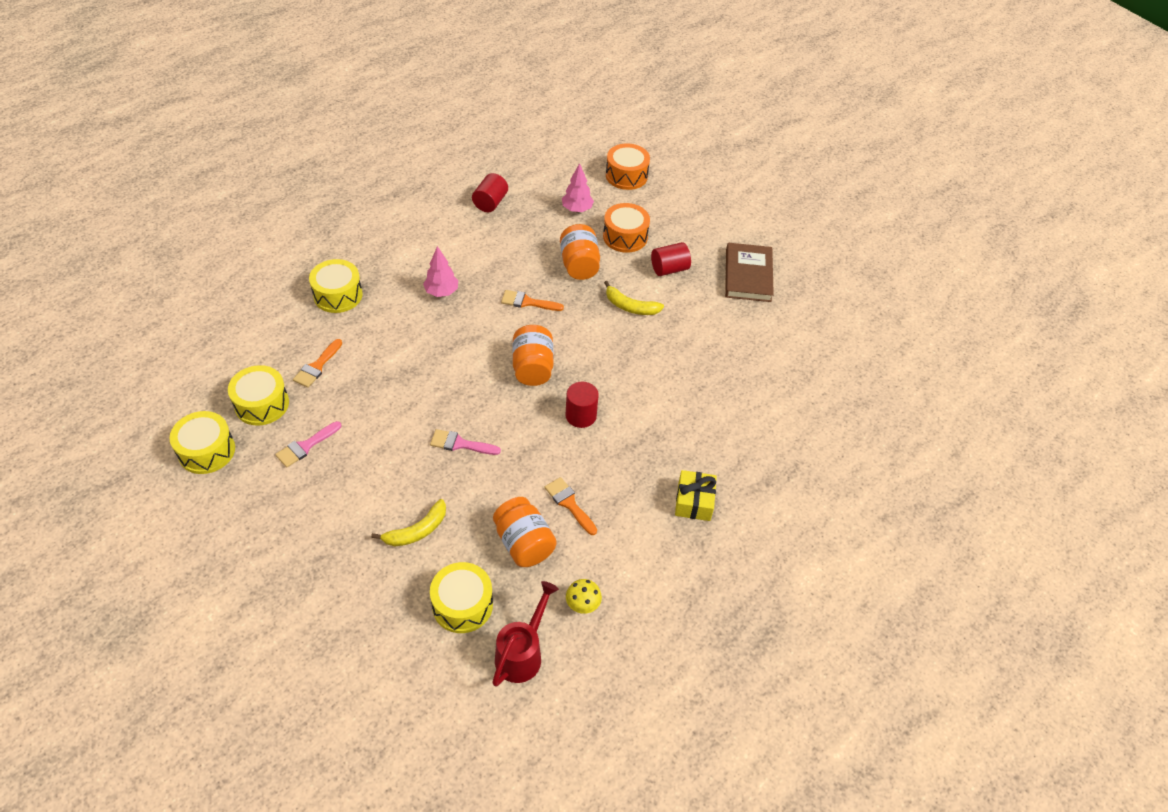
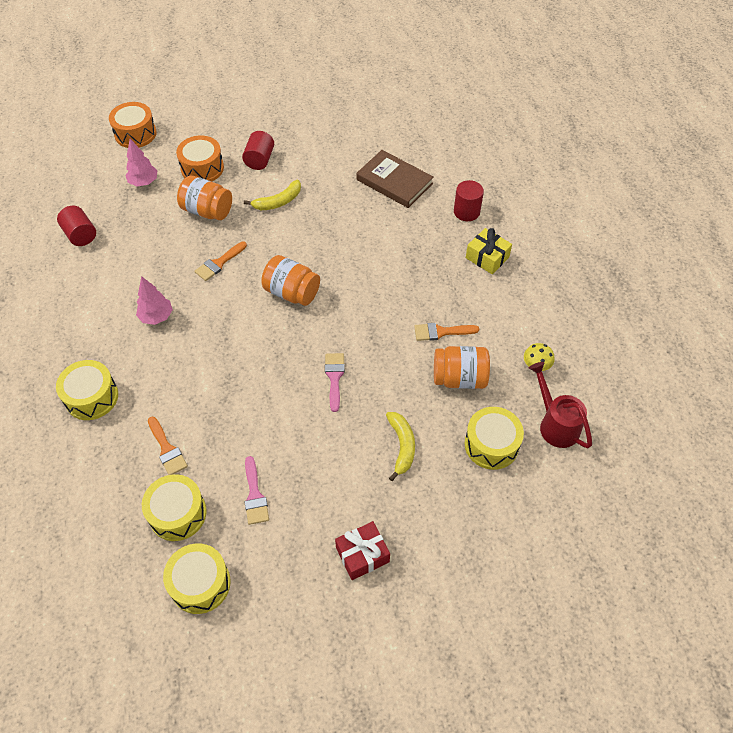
camera: 55 degrees left, 5 degrees up
(288, 552) = (362, 555): none -> red gift
(460, 444) = (334, 377): pink brush -> pink brush turned 135 degrees clockwise
(581, 415) = (363, 285): red cylinder -> red cylinder (466, 212)
(748, 275) = (304, 120): brown book -> brown book (394, 182)

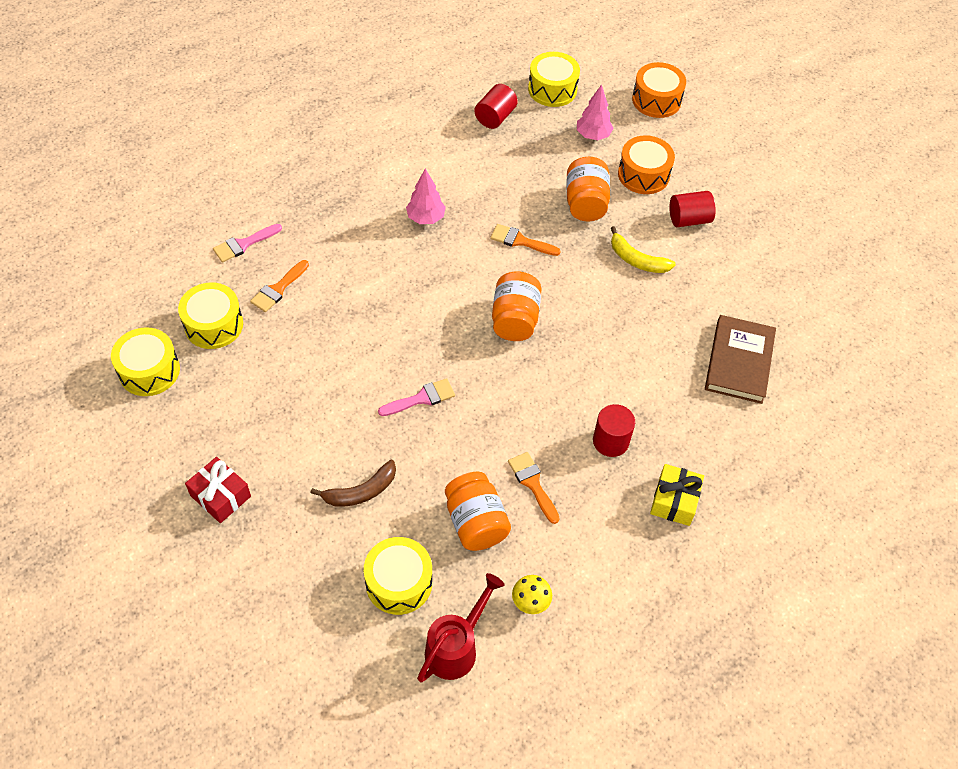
camera: 65 degrees right, 0 degrees up
(92, 397) = (311, 208): yellow drum -> yellow drum (552, 89)
(255, 495) = (254, 379): pink brush -> pink brush (243, 244)
(402, 446) = (361, 491): yellow banana -> brown banana
(466, 212) = (737, 455): red cylinder -> red cylinder (610, 441)

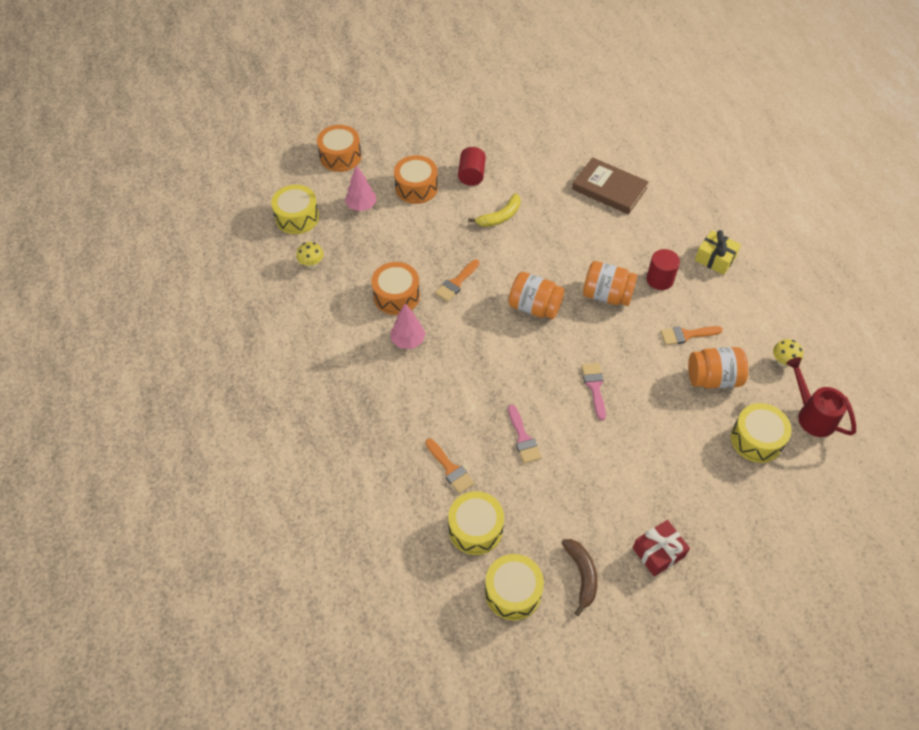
camera: 70 degrees left, 0 degrees up
(243, 244) = (388, 488): pink brush -> pink brush (523, 438)
(361, 491) = (673, 447): brown banana -> brown banana (582, 575)
(481, 194) = (396, 296): none -> orange drum
(495, 117) = (312, 264): red cylinder -> yellow mushroom
(585, 203) = (432, 231): orange jar -> orange jar (607, 295)

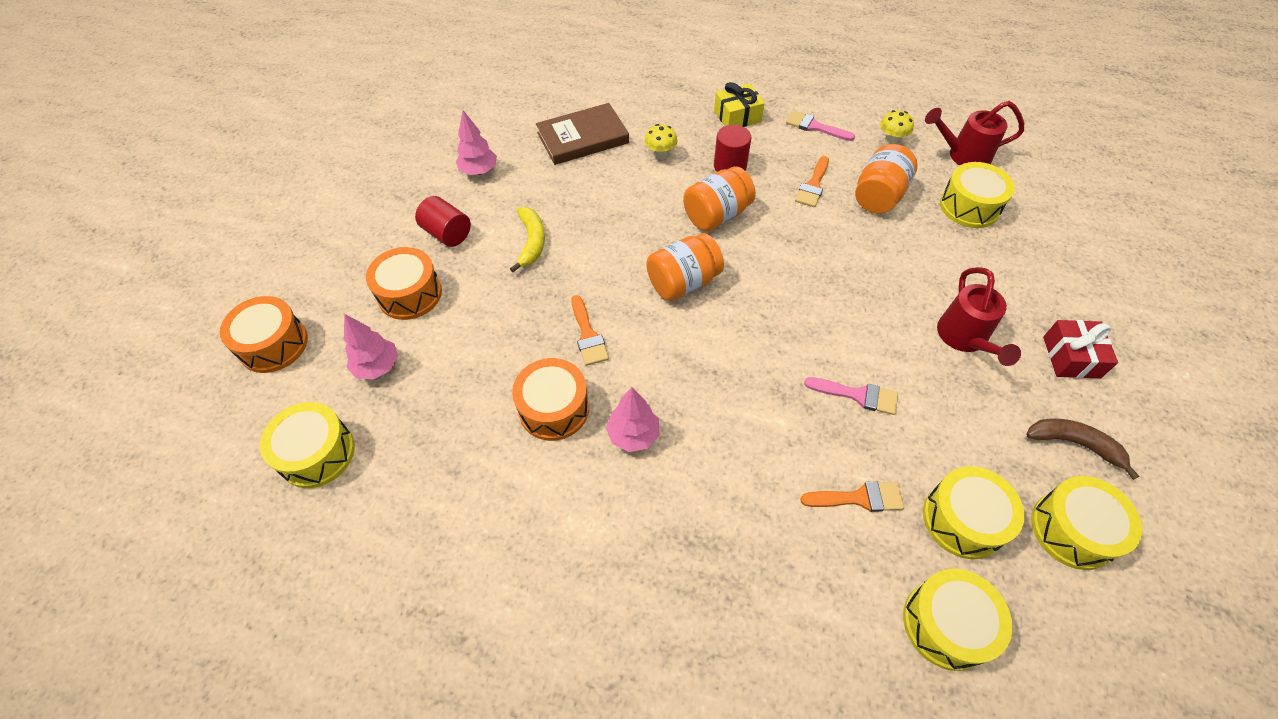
camera: 55 degrees left, 0 degrees up
(312, 264) = (413, 480): yellow mushroom -> yellow mushroom (660, 154)
(402, 543) = (946, 624): none -> yellow drum
(532, 157) = (479, 171): none -> pink tree
(594, 387) = (828, 291): pink brush -> pink brush (815, 127)
(620, 481) = (964, 338): none -> red watering can

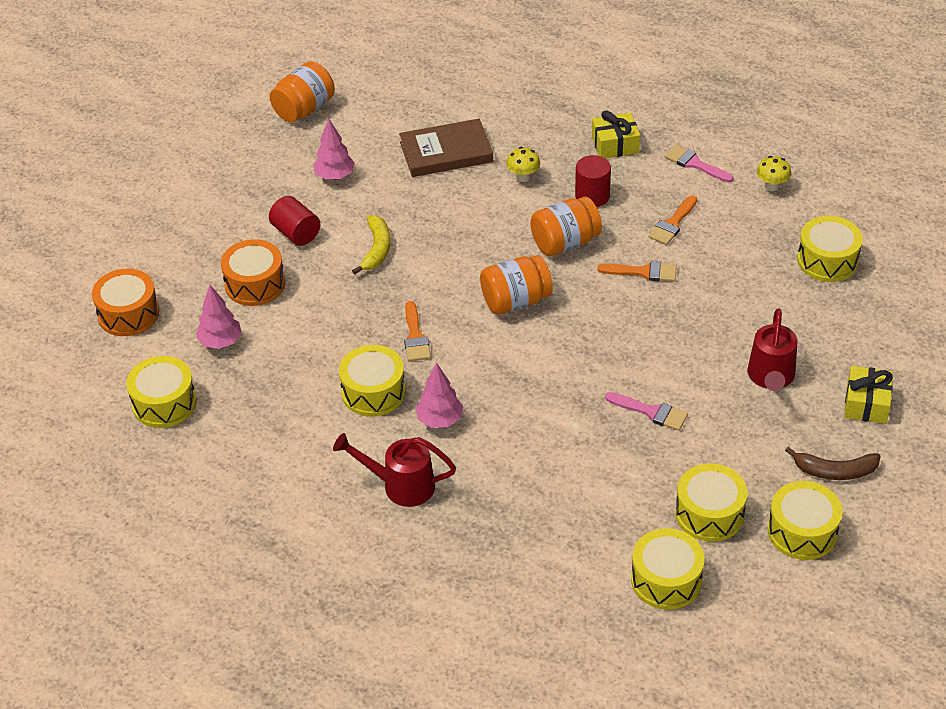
camera: 10 degrees right, 10 degrees down
(554, 408) = (373, 392): orange drum -> yellow drum
(859, 498) = (625, 488): orange brush -> orange brush (643, 272)
(879, 196) = (737, 241): orange jar -> orange jar (304, 109)
(963, 156) = (843, 209): red watering can -> red watering can (401, 486)
(1071, 357) = (866, 403): red gift -> yellow gift
(1074, 444) = (835, 471): brown banana -> brown banana turned 150 degrees clockwise

